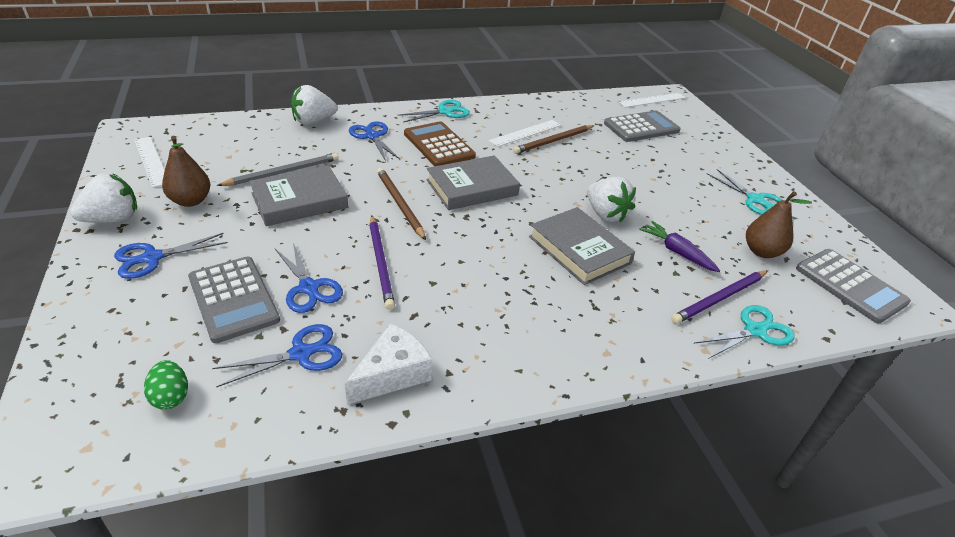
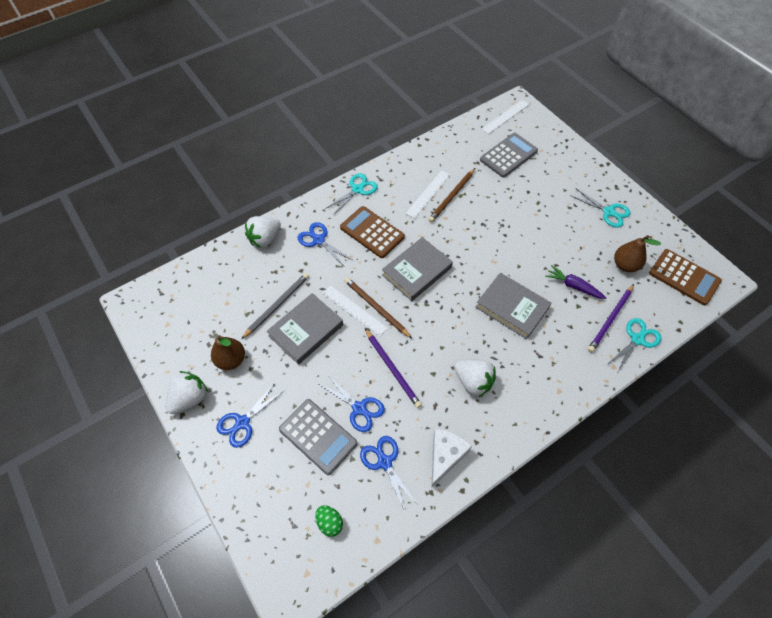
camera: 15 degrees left, 20 degrees up
(151, 161) = (174, 329): white ruler -> white ruler (354, 310)
(300, 354) = (384, 462): blue scissors -> blue scissors turned 75 degrees counterclockwise
(605, 214) = (516, 265): white strawberry -> white strawberry (473, 382)
(850, 285) = (684, 277): grey calculator -> brown calculator

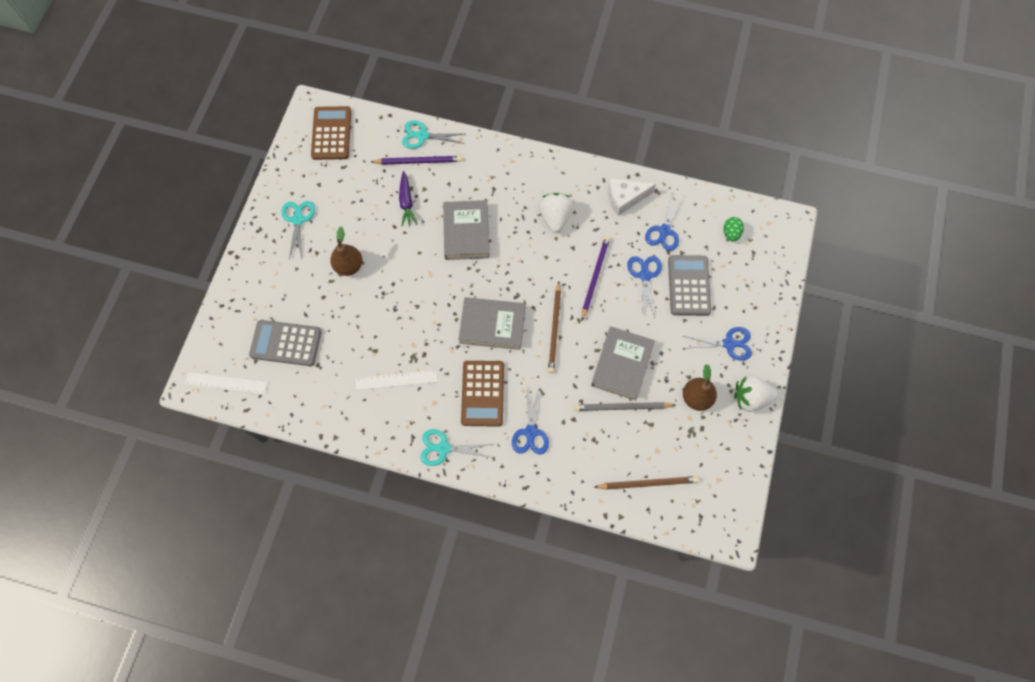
camera: 130 degrees left, 10 degrees up
(265, 239) = (570, 481): white strawberry -> none
(306, 330) = (622, 364): grey book -> grey book turned 75 degrees counterclockwise
(354, 310) = (572, 343): white ruler -> none
(452, 196) = (382, 357): brown pencil -> brown pencil (648, 483)
(625, 265) = (352, 178): brown pear -> brown pear (349, 266)

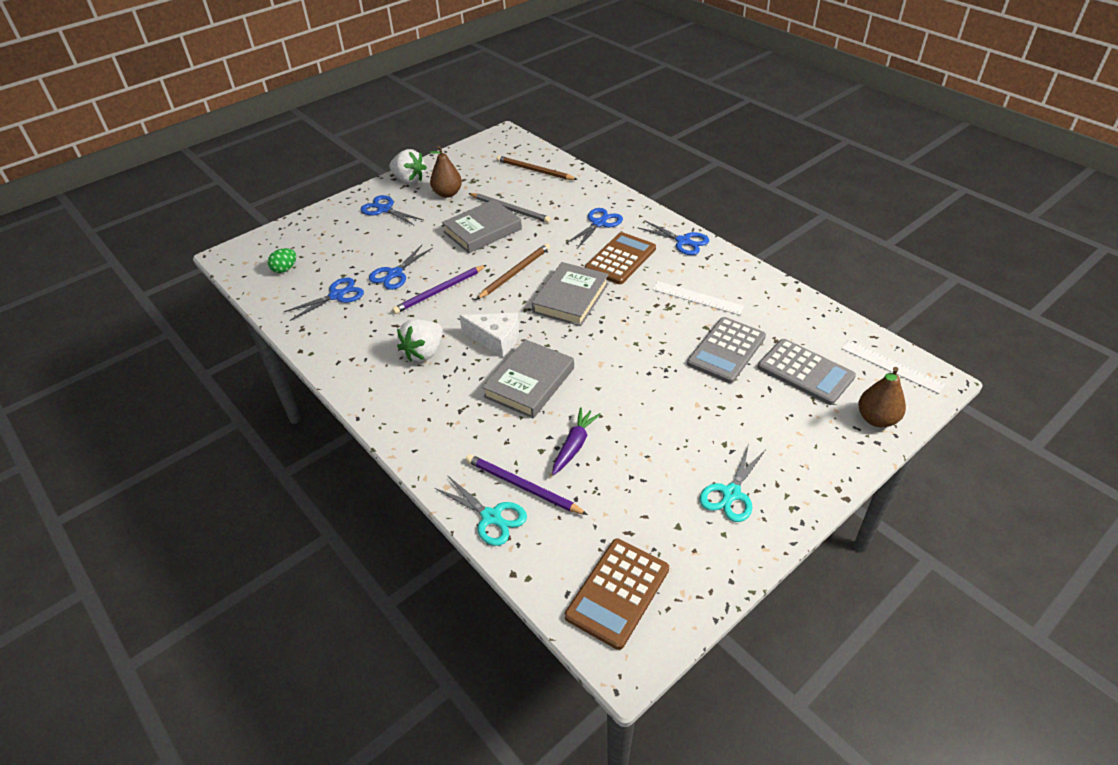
camera: 145 degrees left, 25 degrees down
(349, 266) = (690, 411): brown pear -> brown pear (876, 419)
(443, 448) = (683, 241): turquoise scissors -> blue scissors
(492, 325) = (571, 298): grey book -> grey book turned 75 degrees clockwise
(625, 198) = (338, 336): white cheese -> white cheese (496, 339)
(689, 285) = (367, 252): grey calculator -> grey calculator (726, 350)

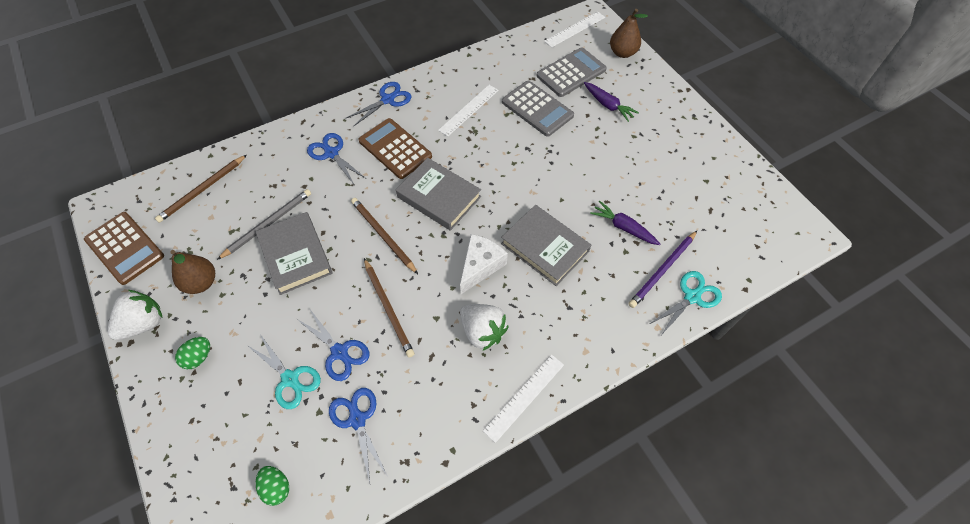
camera: 80 degrees left, 15 degrees up
(360, 390) = (524, 397): none -> white ruler
(384, 209) = (199, 357): blue scissors -> green egg
(439, 291) = (388, 308): purple pencil -> brown pencil
(617, 592) = (761, 227): brown calculator -> brown calculator (125, 248)
(731, 493) = (680, 144): turquoise scissors -> turquoise scissors (290, 379)
(766, 413) = (608, 105): none -> purple carrot

